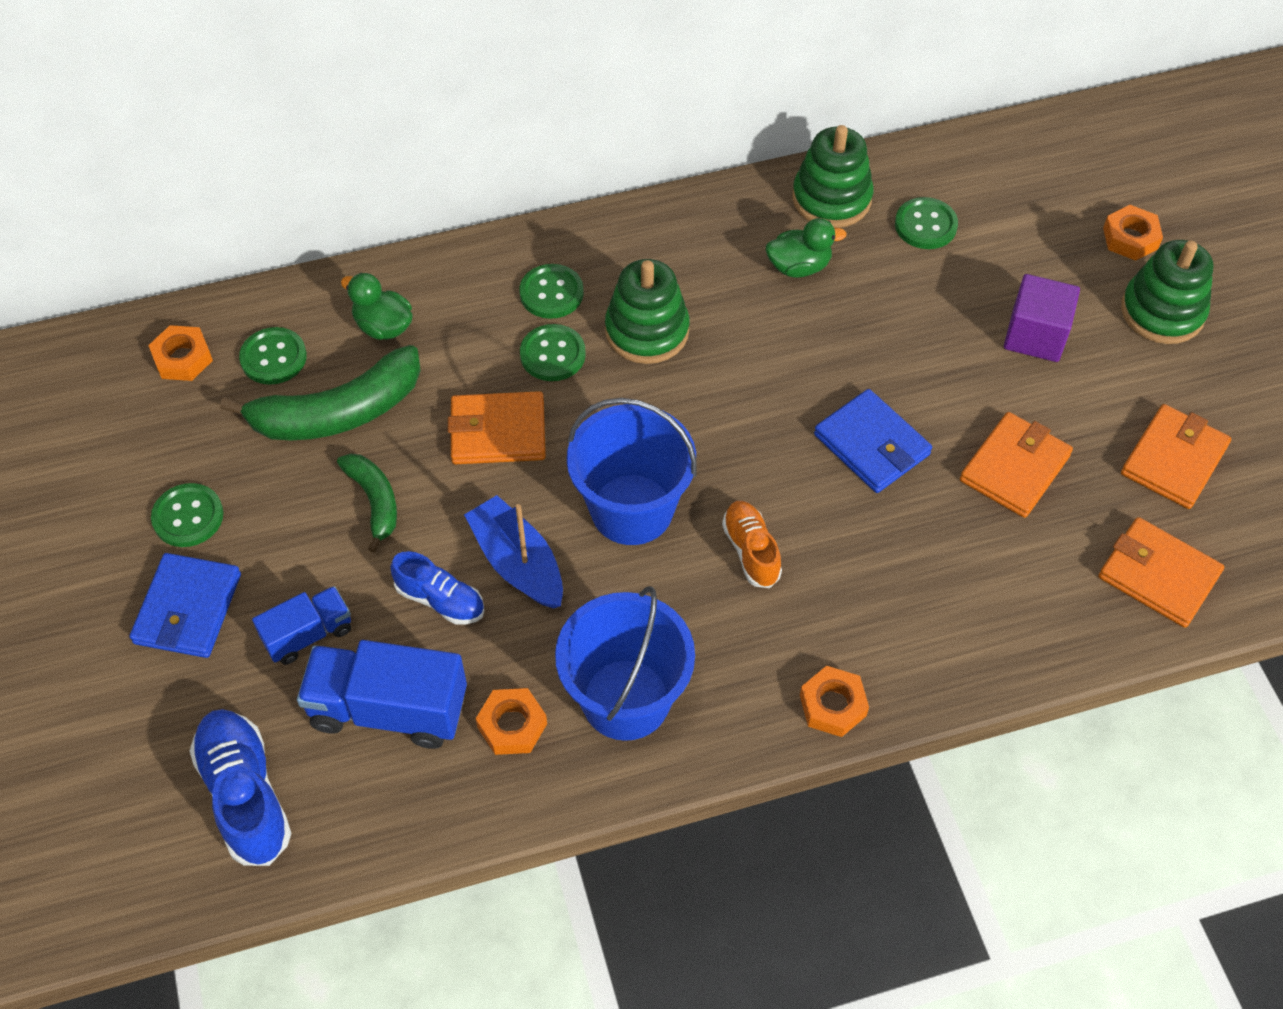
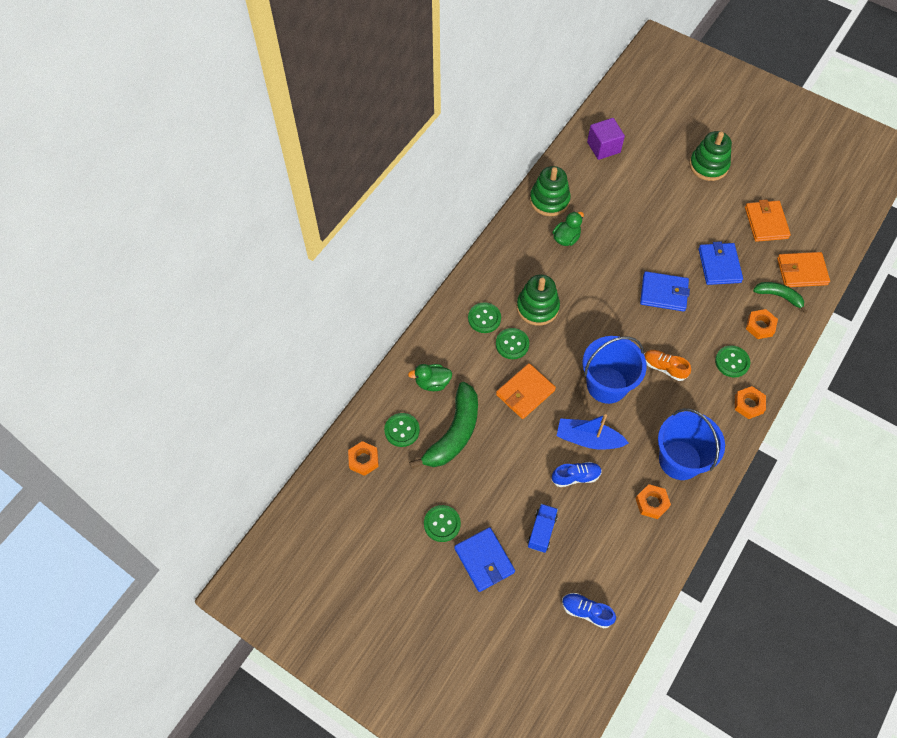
camera: 40 degrees left, 5 degrees up
(245, 795) = (586, 611): blue shoe -> blue shoe, size x0.63
(374, 501) = (508, 458): green banana -> green banana (779, 296)
(388, 709) = (602, 535): blue truck -> none
(925, 225) = (594, 187): green button -> green button (732, 362)
(1014, 468) = (719, 265): orange wallet -> blue wallet
(1035, 335) = (676, 206): purple cube -> purple cube (603, 147)
(1130, 238) = (670, 142): orange nut -> orange nut (760, 326)

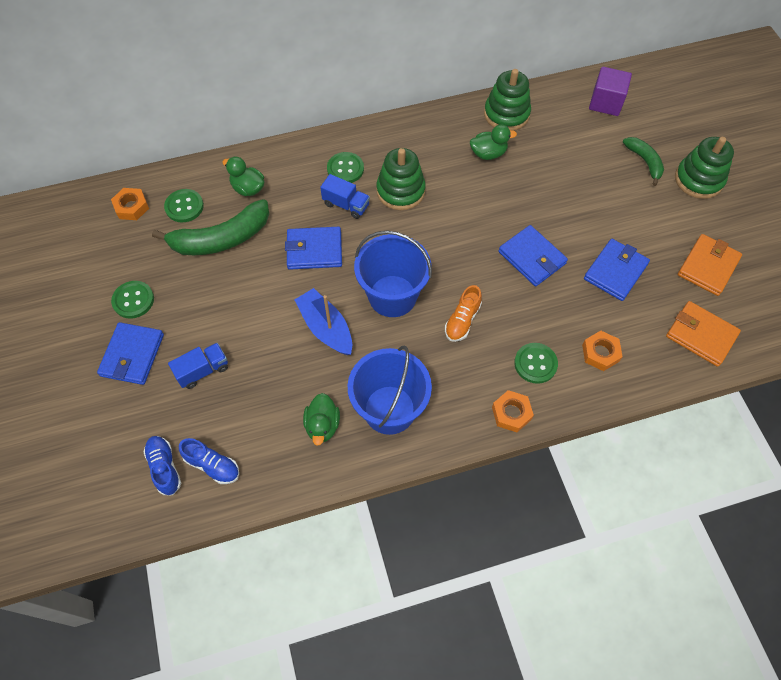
camera: 40 degrees right, 0 degrees up
(512, 344) = (346, 205): green button -> blue truck
(525, 392) = (314, 250): orange wallet -> blue wallet
(575, 477) = (280, 350): blue shoe -> blue shoe (212, 465)
(652, 503) = (322, 425): orange nut -> green duck
(664, 368) = (462, 320): orange shoe -> orange shoe turned 135 degrees counterclockwise
(779, 296) = (650, 341): green banana -> green banana (644, 162)

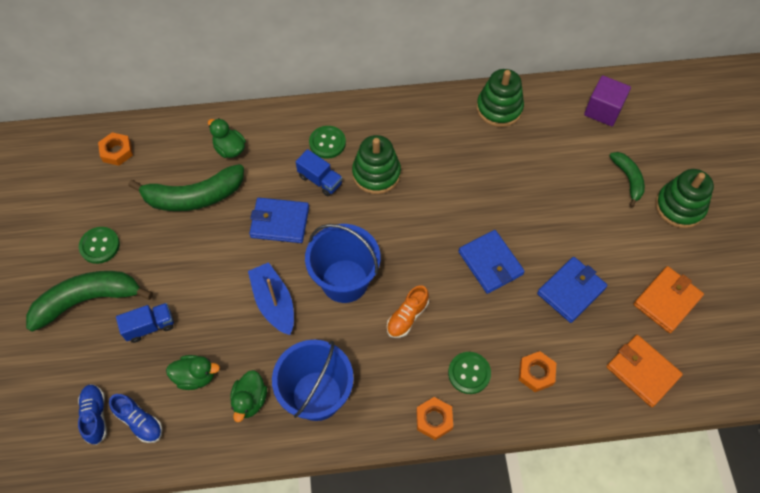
camera: 10 degrees right, 0 degrees up
(132, 355) = (88, 300): blue wallet -> green banana
(184, 206) = (166, 158): green button -> none
(488, 153) = (471, 147): green duck -> green duck (195, 376)

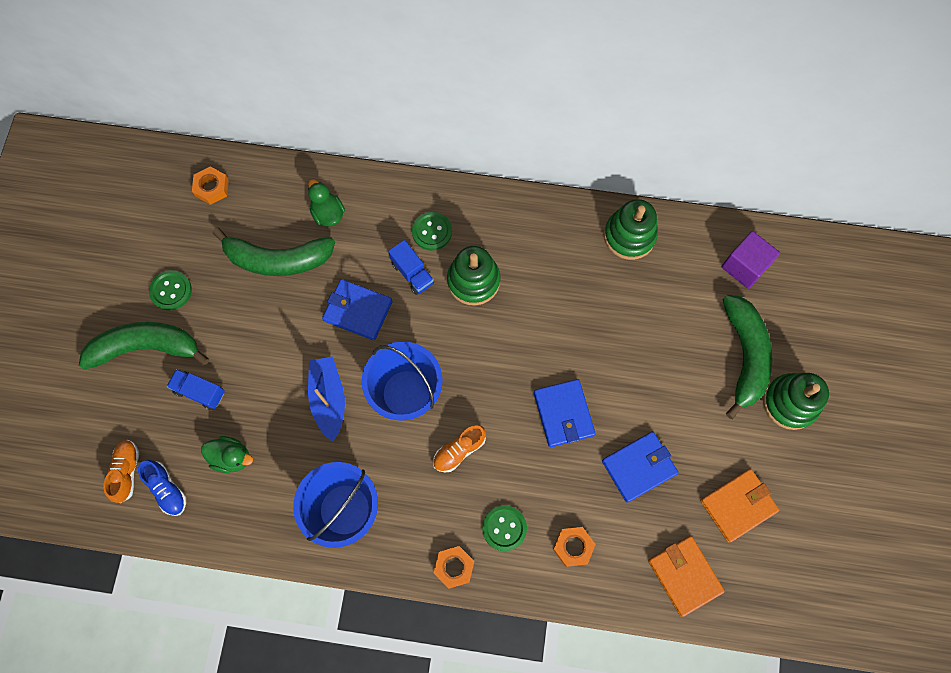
camera: 15 degrees right, 10 degrees up
(95, 416) = (127, 472): blue shoe -> orange shoe
(150, 326) = (200, 392): blue truck -> blue truck turned 150 degrees counterclockwise
(250, 400) = (278, 496): green duck -> none
(628, 179) = (744, 356): green banana -> green banana, size x1.77

